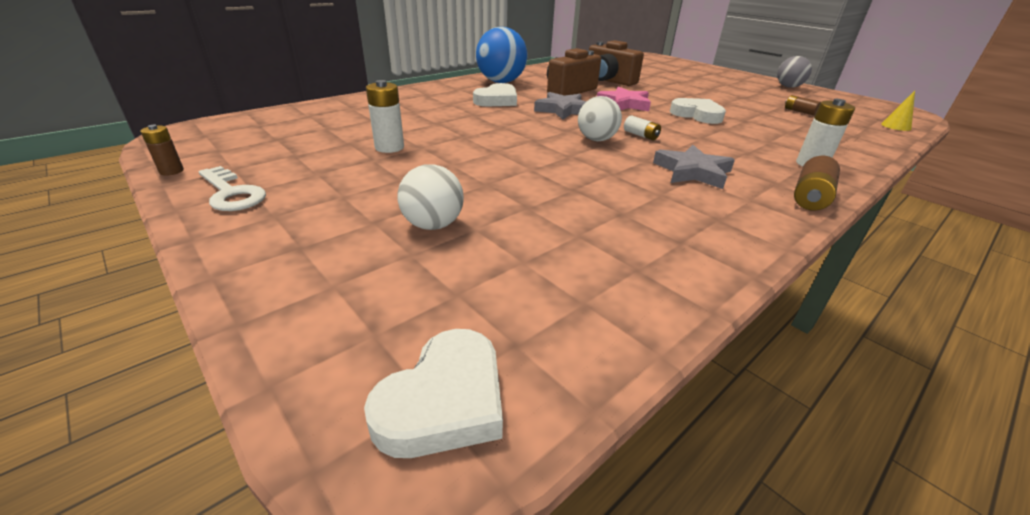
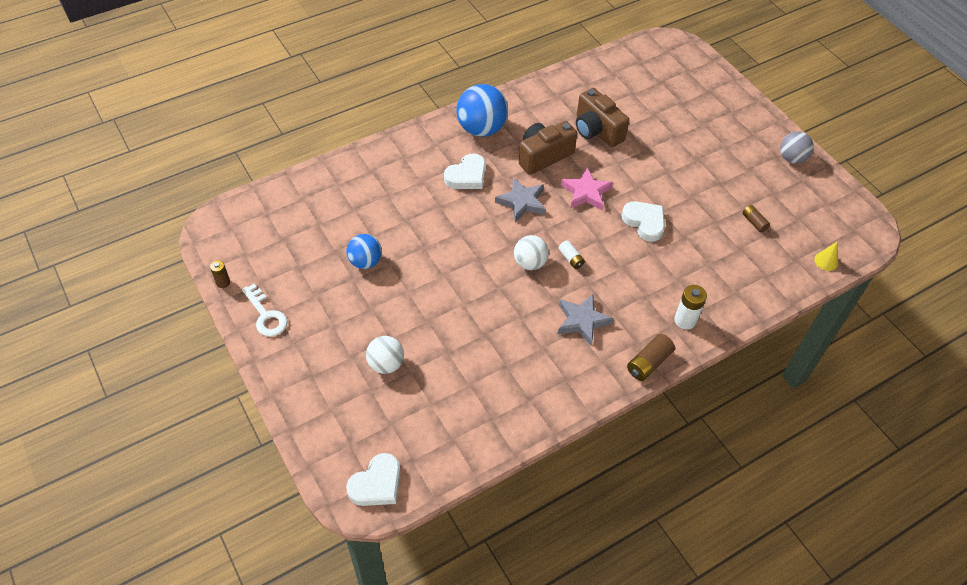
camera: 10 degrees right, 20 degrees up
(389, 147) = (365, 262): white battery -> blue ball

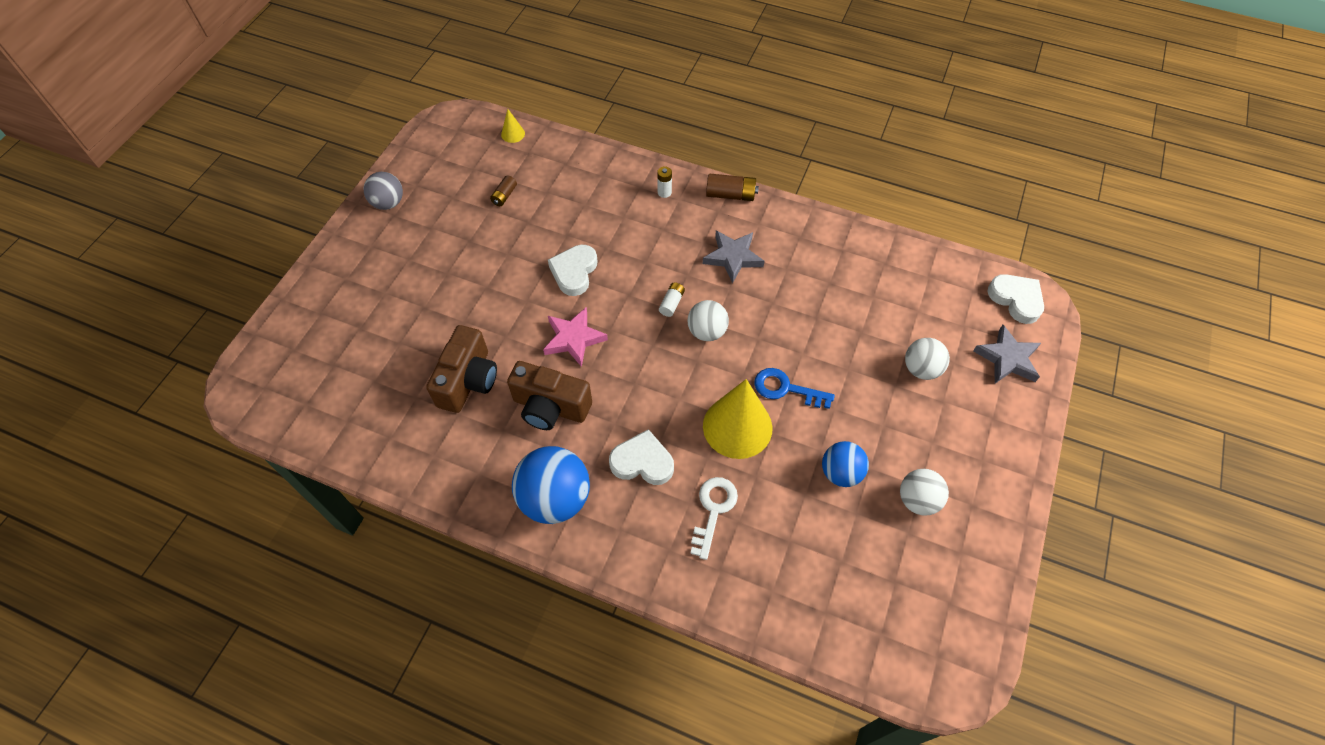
camera: 125 degrees left, 5 degrees up
(223, 282) = (1000, 591): brown battery -> none
(266, 315) = (986, 512): white key -> white key (713, 510)
(310, 286) = (917, 500): none -> white ball
(376, 484) = (1016, 299): white heart -> white heart turned 45 degrees clockwise
(445, 233) = (737, 426): none -> yellow cone
(447, 275) = (786, 389): none -> blue key
(522, 202) = (635, 385): grey star -> grey star (1007, 358)
(685, 320) = (664, 192): white battery -> white battery, size x0.63

